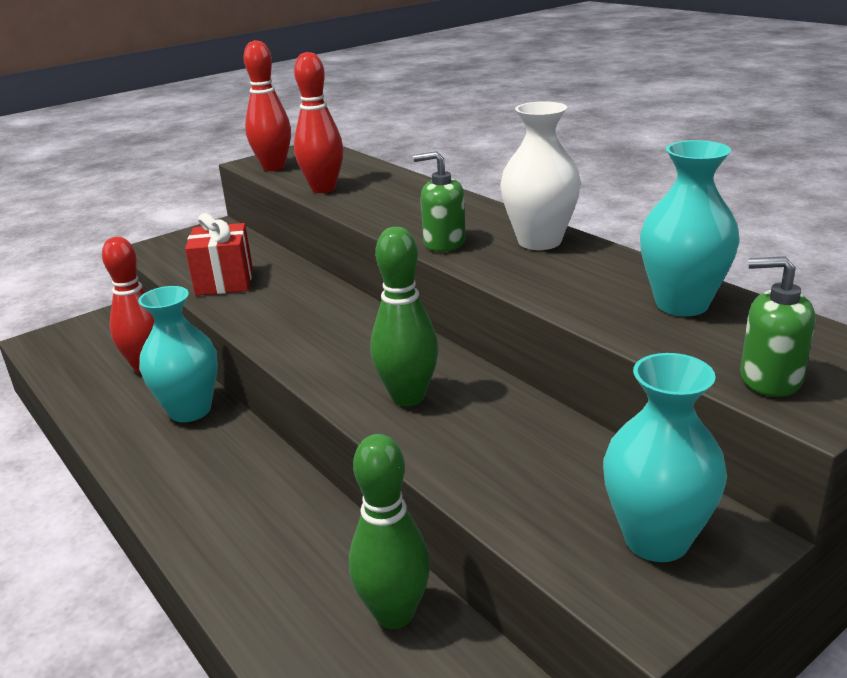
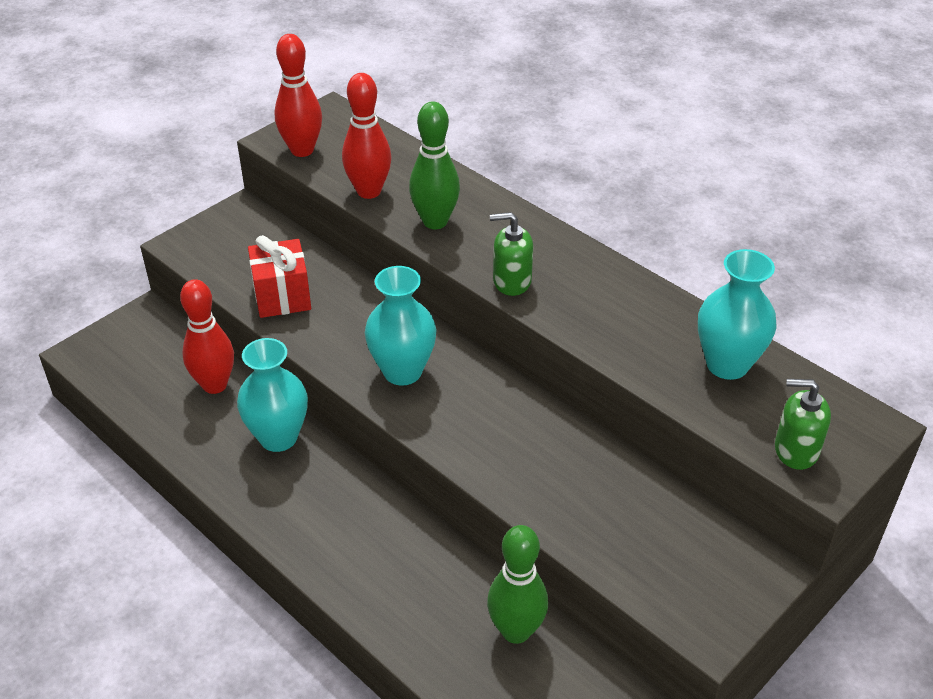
camera: 10 degrees left, 15 degrees up
(408, 397) = (500, 443): green bowling pin -> green bowling pin (435, 221)
(539, 241) = (598, 279): white vase -> none
(656, 539) = (713, 575): turquoise vase -> turquoise vase (402, 371)

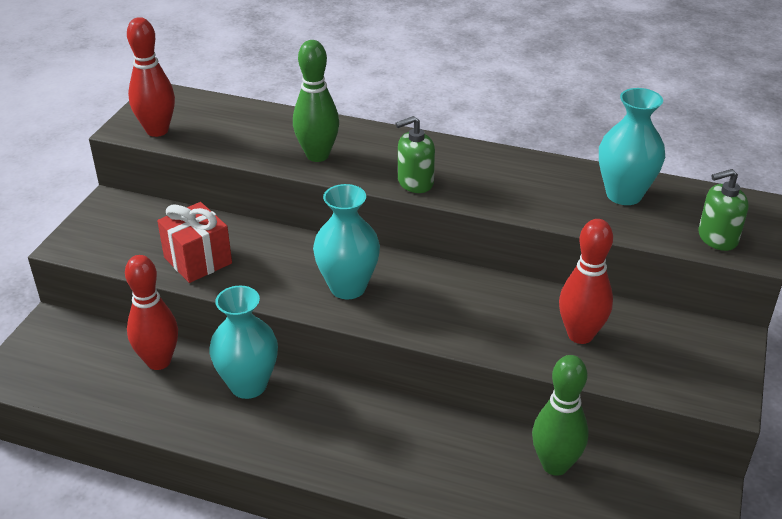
camera: 25 degrees left, 5 degrees down
(369, 191) = (242, 147): red bowling pin -> red bowling pin (580, 335)

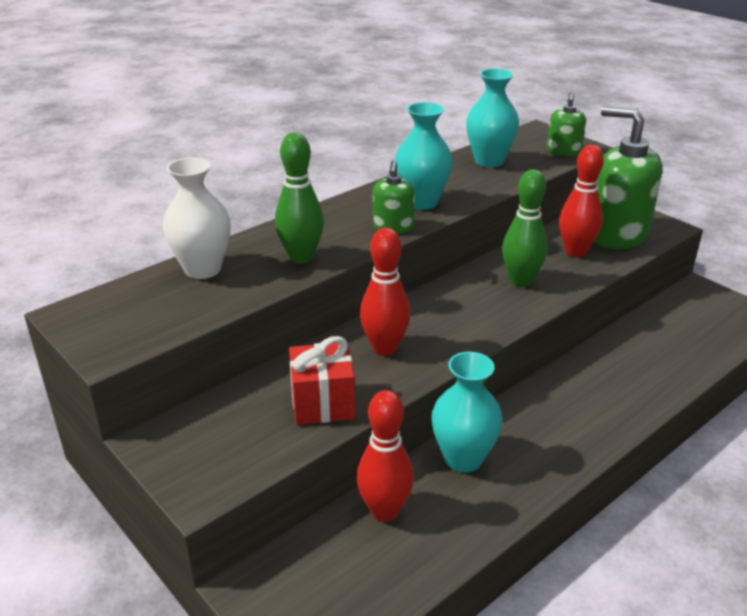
camera: 60 degrees left, 5 degrees down
(157, 130) = (141, 333): red bowling pin -> red bowling pin (384, 348)
(260, 120) = (203, 269): none -> white vase
(348, 287) = (440, 330): turquoise vase -> turquoise vase (422, 202)
(555, 465) = (648, 333): green bowling pin -> green bowling pin (520, 281)
(657, 357) = (616, 234): none -> green soap dispenser

